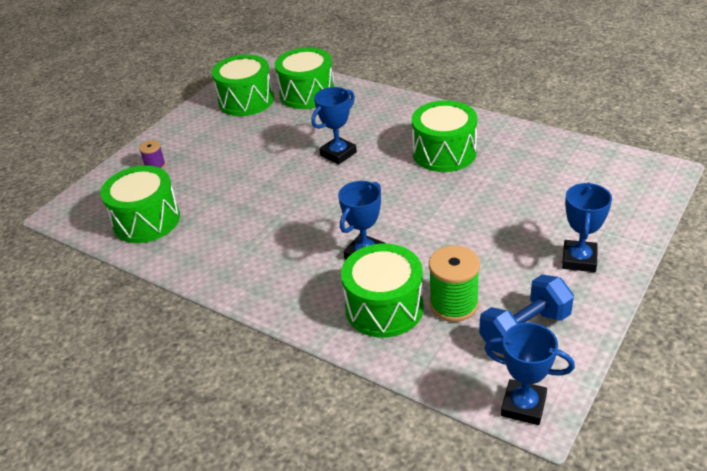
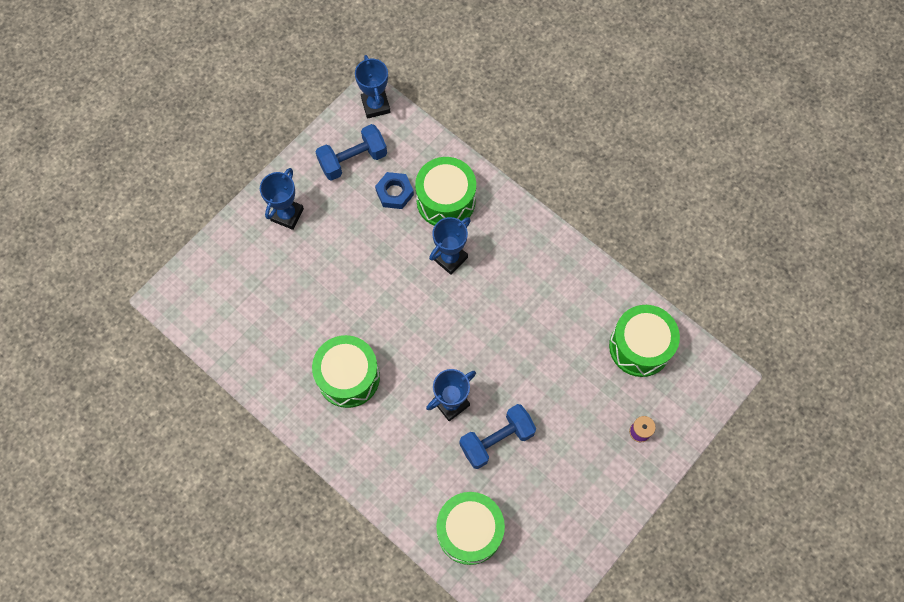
camera: 175 degrees left, 30 degrees up
(246, 101) = (542, 536): green drum -> none
(291, 140) = (496, 440): none -> blue dumbbell
(453, 304) = (394, 193): green spool -> blue nut
(523, 405) = (375, 105): blue trophy -> blue trophy turned 45 degrees clockwise

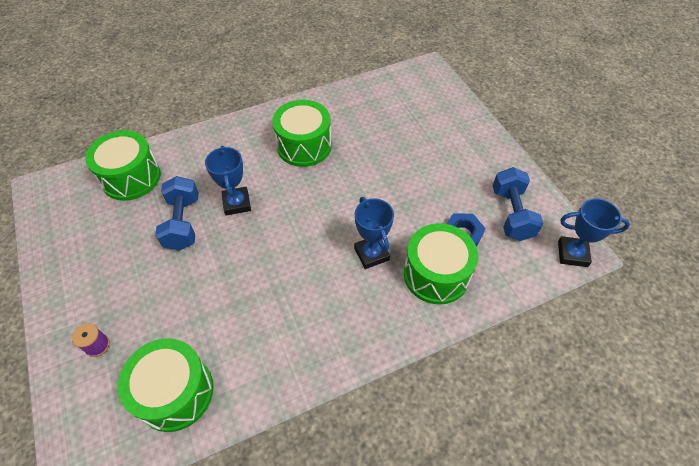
camera: 115 degrees right, 15 degrees down
(287, 214) = (471, 151): blue trophy -> none

